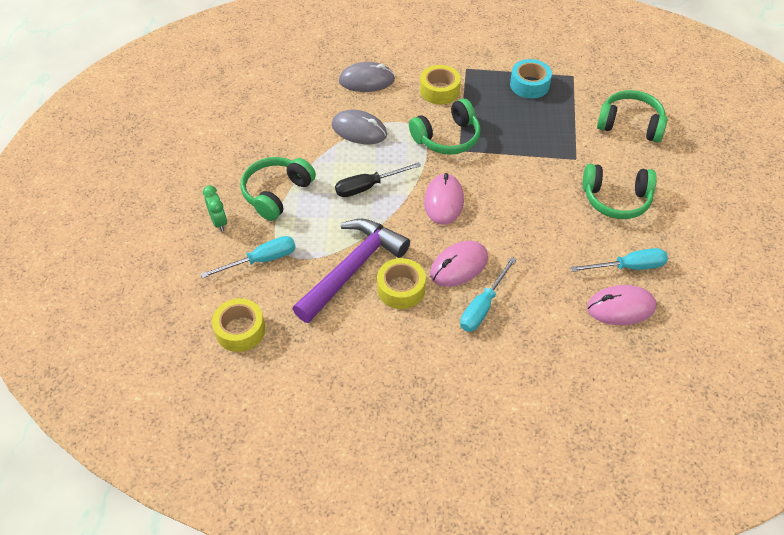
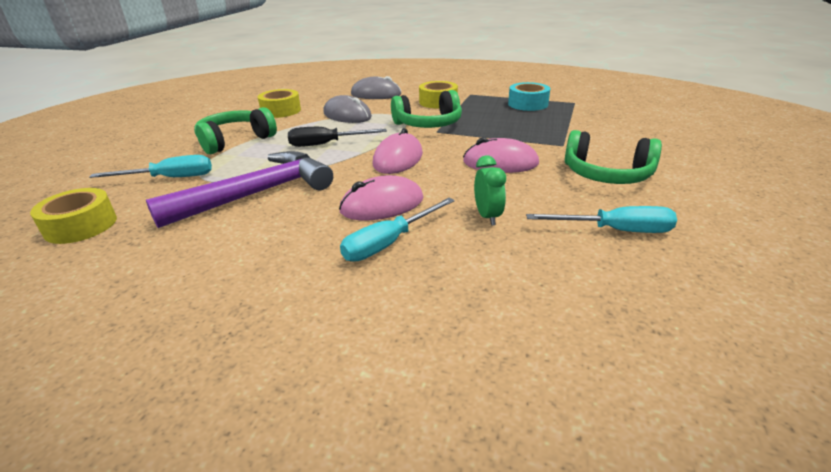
camera: 15 degrees right, 20 degrees down
(219, 222) = (162, 152): green clock -> green clock (487, 216)
(401, 289) = (297, 215): yellow tape -> yellow tape (281, 111)
(621, 307) = (596, 270): pink mouse -> pink mouse (500, 163)
(630, 124) = (632, 130): green headphones -> none

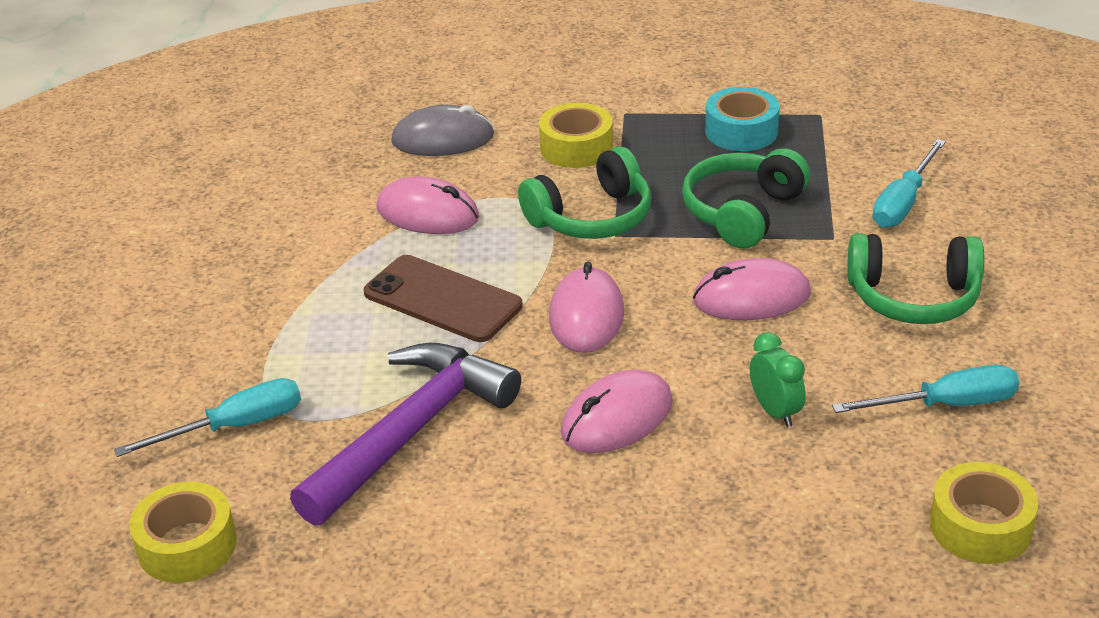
camera: 15 degrees left, 5 degrees up
(235, 141) = (270, 318): green headphones -> green headphones (742, 212)
(281, 111) = (288, 219): yellow tape -> yellow tape (980, 526)
(326, 144) = (442, 299): black screwdriver -> brown phone
(347, 115) = (428, 213): grey mouse -> pink mouse
(389, 243) = (665, 483): turquoise screwdriver -> turquoise screwdriver (903, 202)

